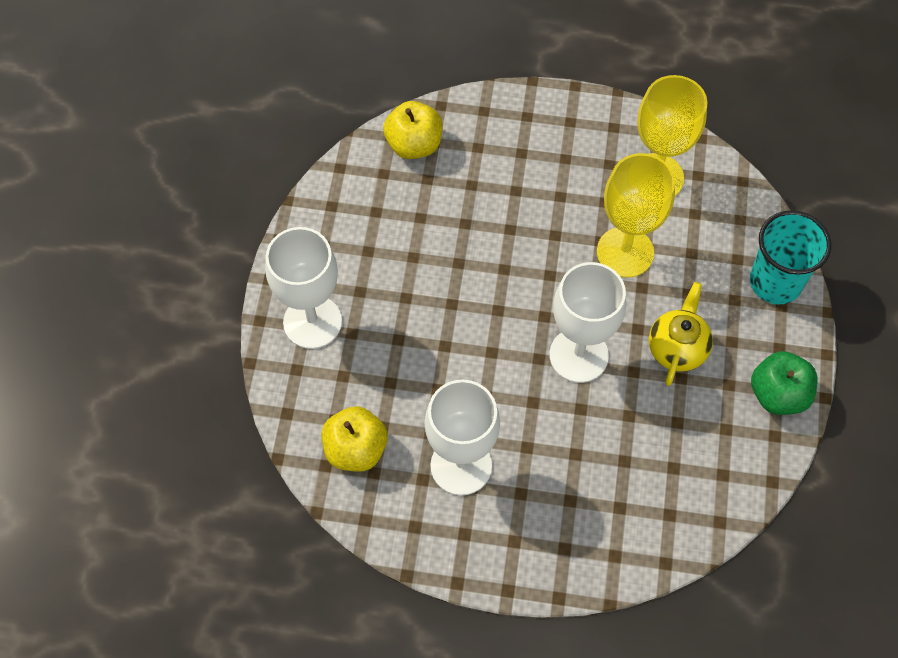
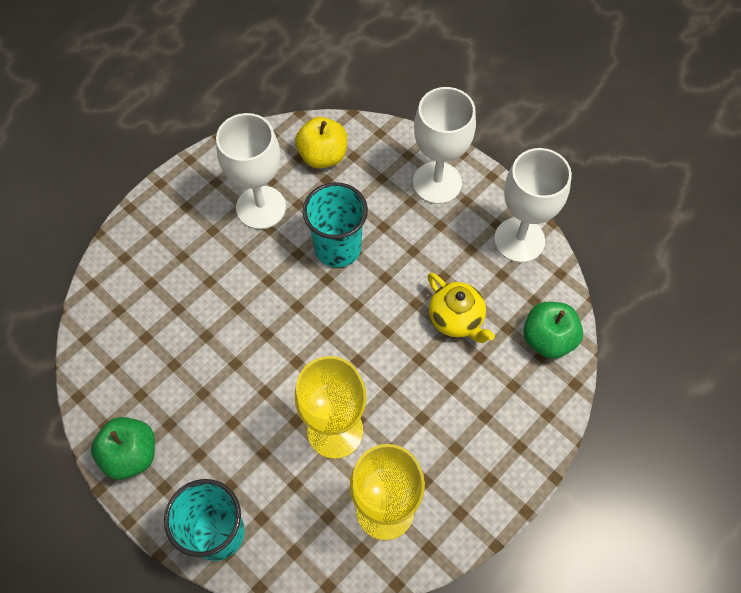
camera: 125 degrees right, 0 degrees up
(414, 144) = (548, 339): yellow apple -> green apple
(452, 364) = (338, 248): none -> turquoise cup
(578, 355) = (277, 334): white goblet -> white goblet (519, 240)
(677, 348) = (227, 408): yellow teapot -> yellow teapot (456, 319)

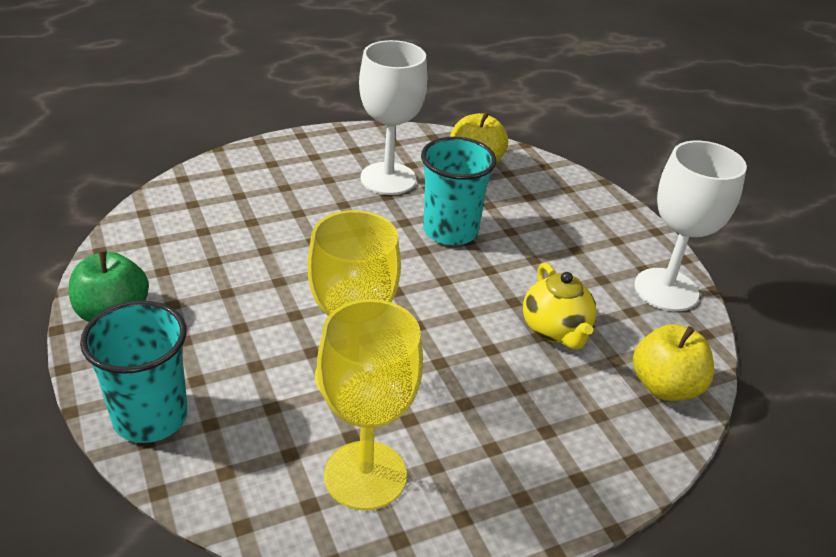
camera: 20 degrees right, 25 degrees down
(437, 183) = (589, 217): white goblet -> none
(548, 339) = (665, 386): green apple -> yellow apple

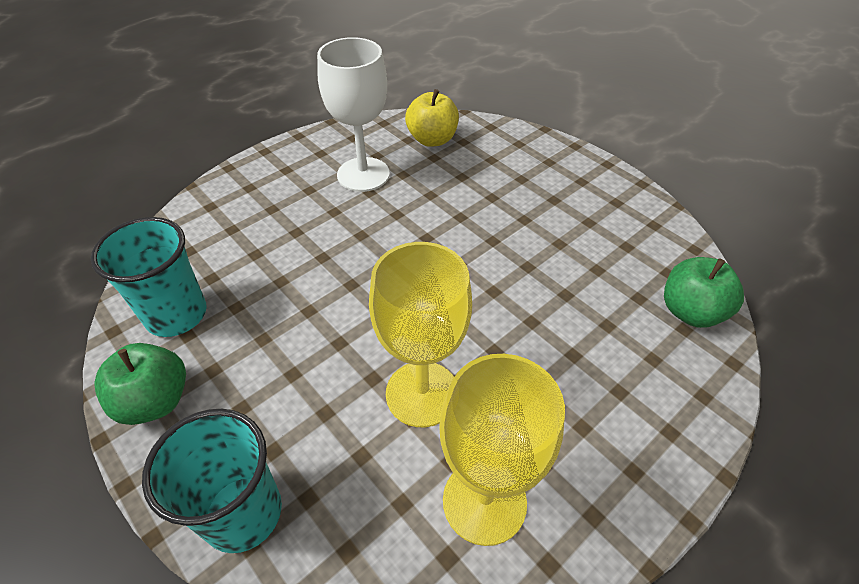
camera: 15 degrees left, 10 degrees up
(450, 231) = (441, 211): turquoise cup -> turquoise cup (176, 314)
(555, 330) = (576, 284): yellow teapot -> none
(665, 386) = (690, 311): yellow apple -> green apple
(666, 290) = (643, 217): white goblet -> none

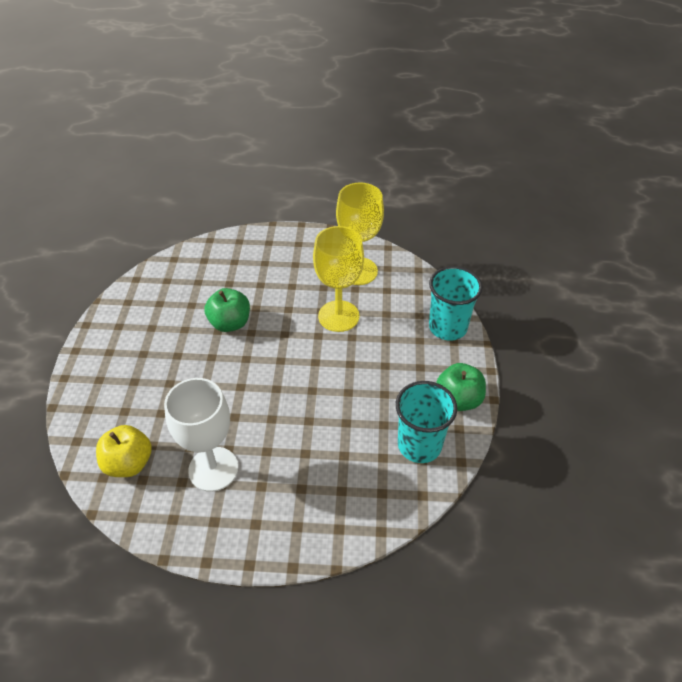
camera: 135 degrees left, 0 degrees up
(690, 311) = (189, 262): green apple -> green apple (230, 323)

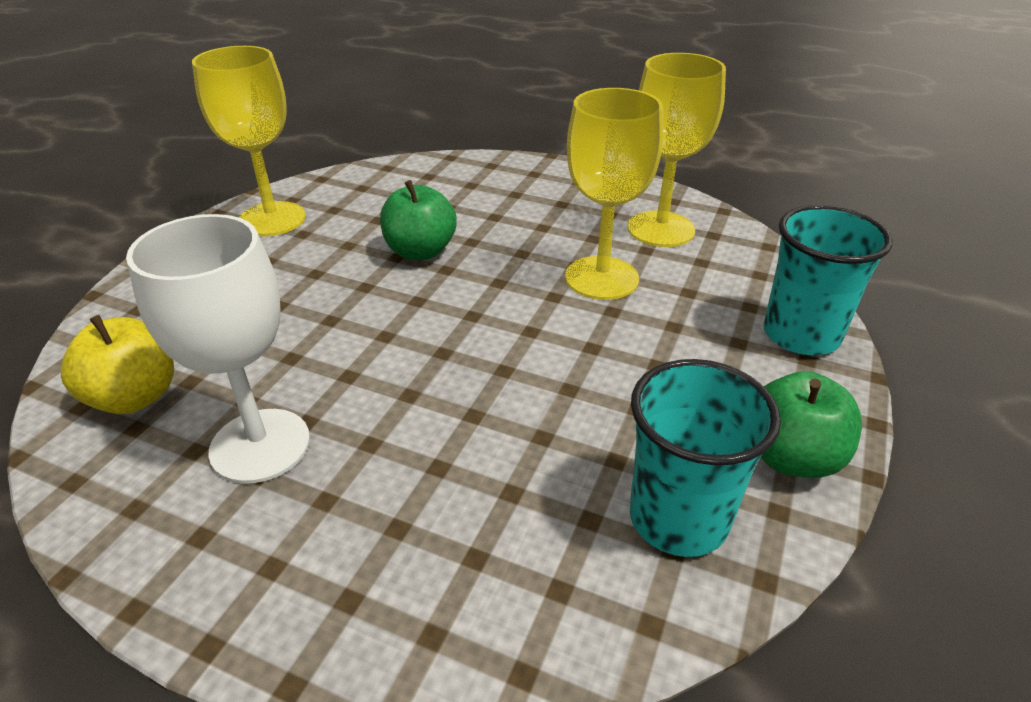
camera: 20 degrees right, 10 degrees down
(125, 321) = (272, 219): none -> yellow goblet

